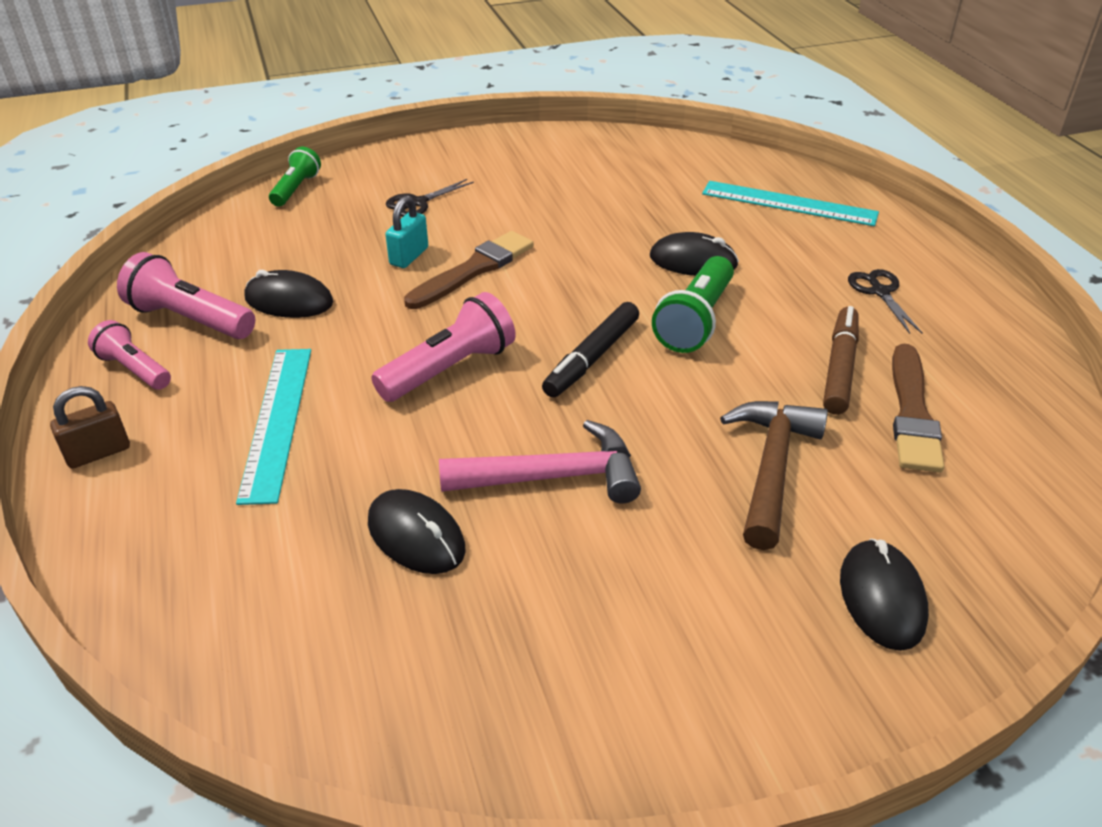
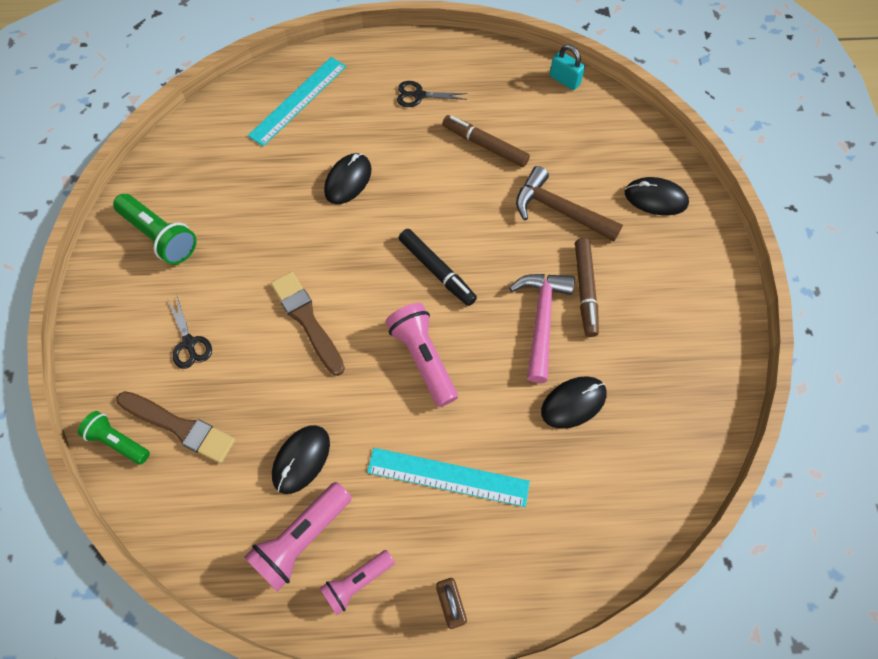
camera: 75 degrees left, 25 degrees up
(409, 256) = (270, 363): turquoise padlock -> turquoise padlock (564, 80)
(630, 522) = (585, 290): none -> brown marker
(695, 321) = (416, 201): green flashlight -> green flashlight (160, 236)
(912, 412) = (532, 129): brown brush -> brown brush (179, 427)

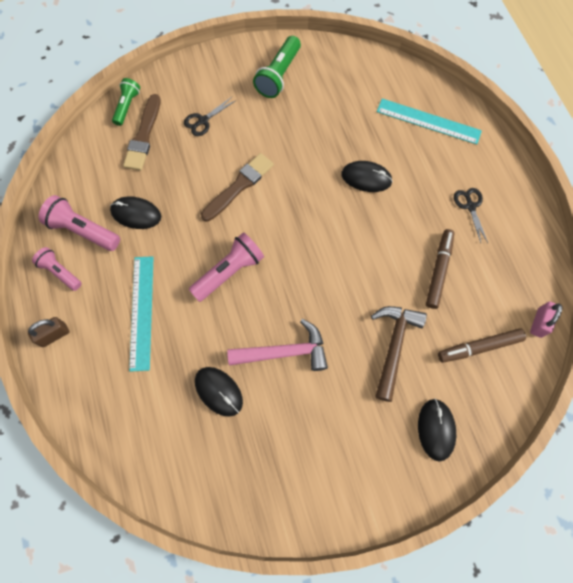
camera: 75 degrees right, 5 degrees up
(437, 271) = (305, 263): black marker -> none
(564, 80) = (539, 323): turquoise padlock -> pink padlock
(585, 290) = (322, 382): brown marker -> brown marker (479, 347)

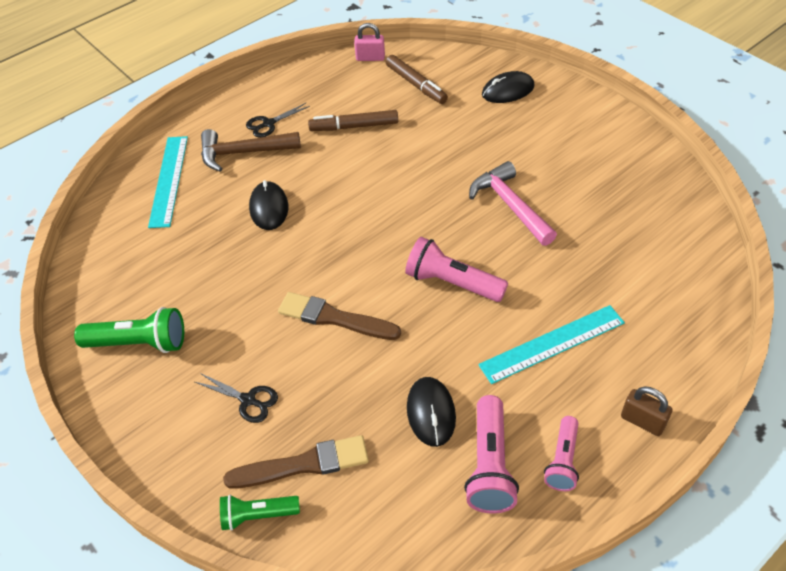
camera: 110 degrees left, 20 degrees down
(218, 391) = (586, 239): black mouse -> none
(394, 346) = (450, 134): brown hammer -> brown hammer (243, 153)

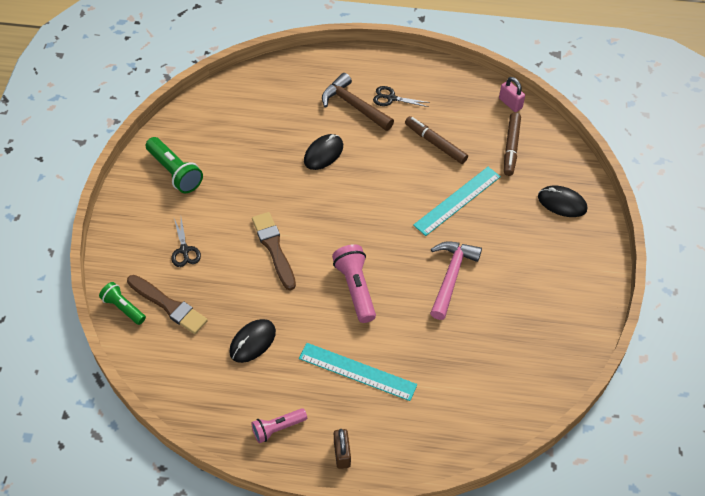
camera: 45 degrees right, 5 degrees up
(169, 180) = (296, 88): turquoise ruler -> turquoise ruler (457, 201)
(489, 465) = (243, 393): pink flashlight -> none

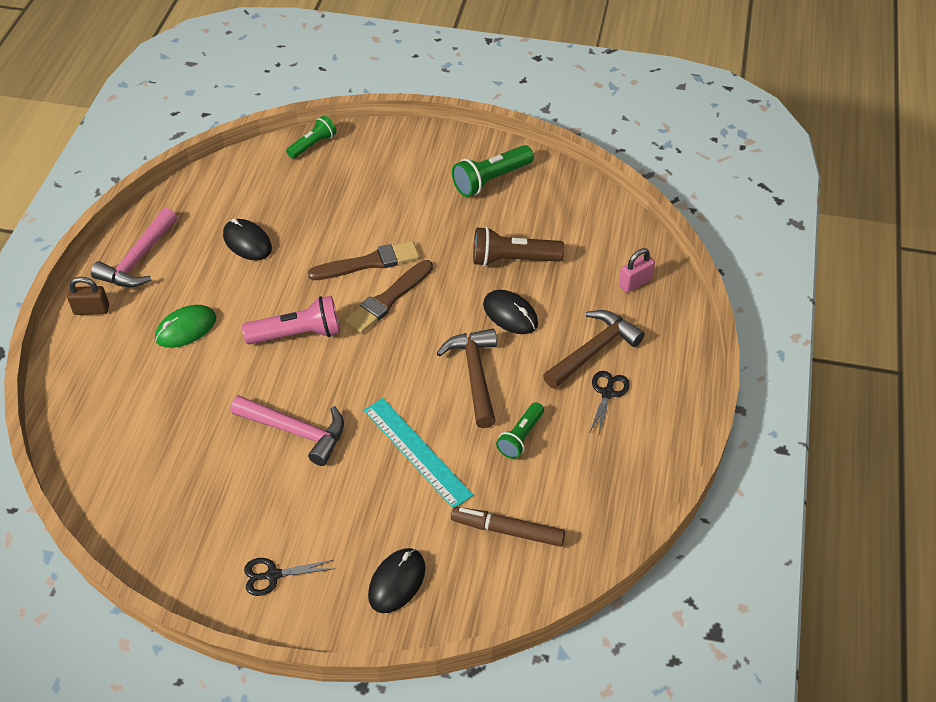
camera: 95 degrees right, 5 degrees down
(168, 305) = (309, 177): brown brush -> brown brush (388, 299)
(184, 250) = (378, 189): black scissors -> black scissors (273, 575)
(266, 154) = (513, 259): none -> brown flashlight
(278, 428) = (138, 260): pink flashlight -> pink hammer
(357, 371) = (186, 329): turquoise ruler -> green mouse
(383, 171) = (475, 374): none -> brown hammer
(435, 143) = (520, 437): brown marker -> green flashlight
(510, 103) = (596, 542): pink padlock -> pink padlock (635, 282)

